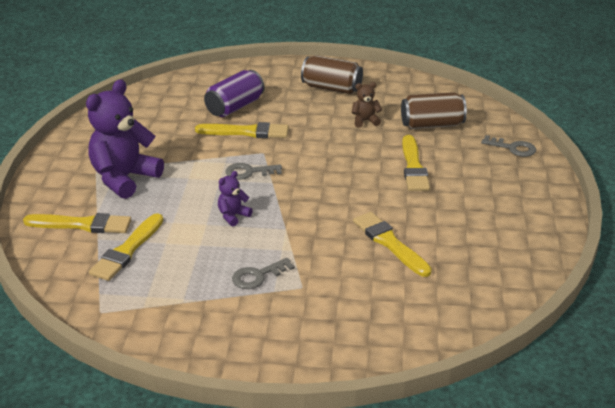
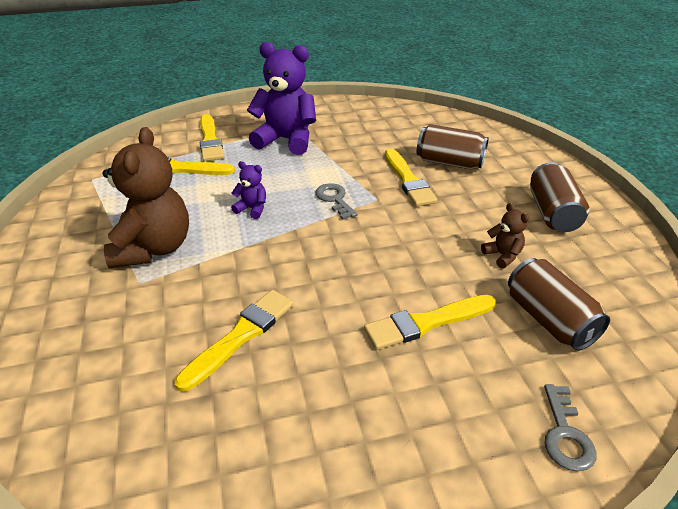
camera: 70 degrees right, 5 degrees up
(235, 107) = (449, 162): purple can -> brown can
(258, 276) = (154, 248): grey key -> brown teddy bear

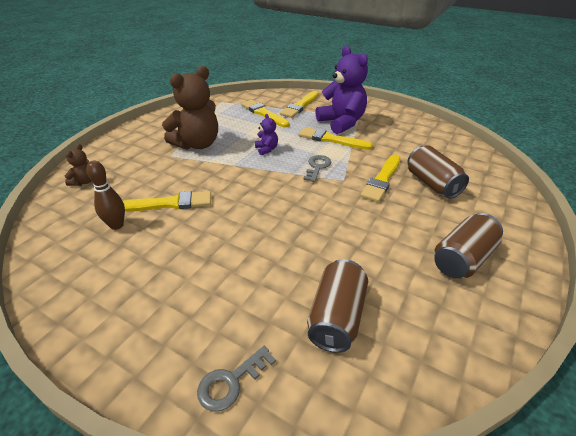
camera: 45 degrees right, 0 degrees up
(217, 405) = (116, 225): none -> brown bowling pin
(426, 322) = (259, 260): yellow brush -> yellow brush (331, 139)
(502, 255) = (371, 259): brown teddy bear -> brown teddy bear (84, 181)

